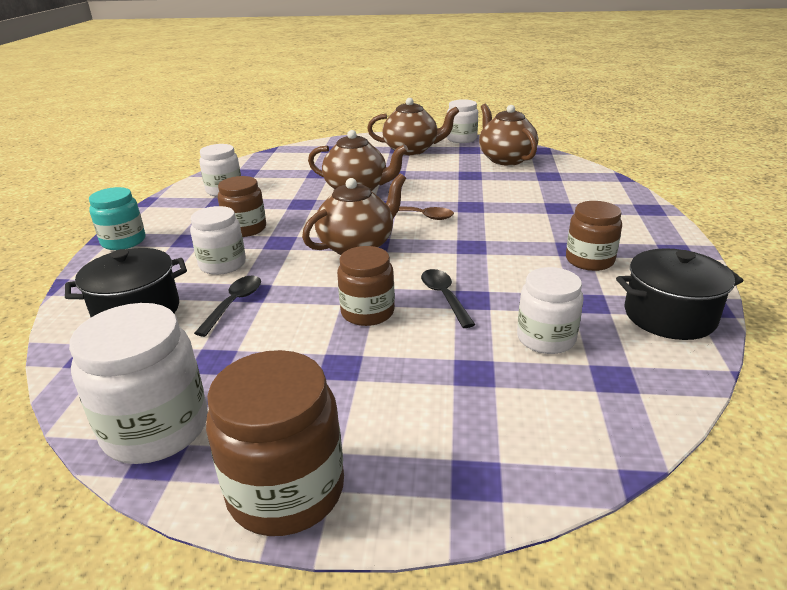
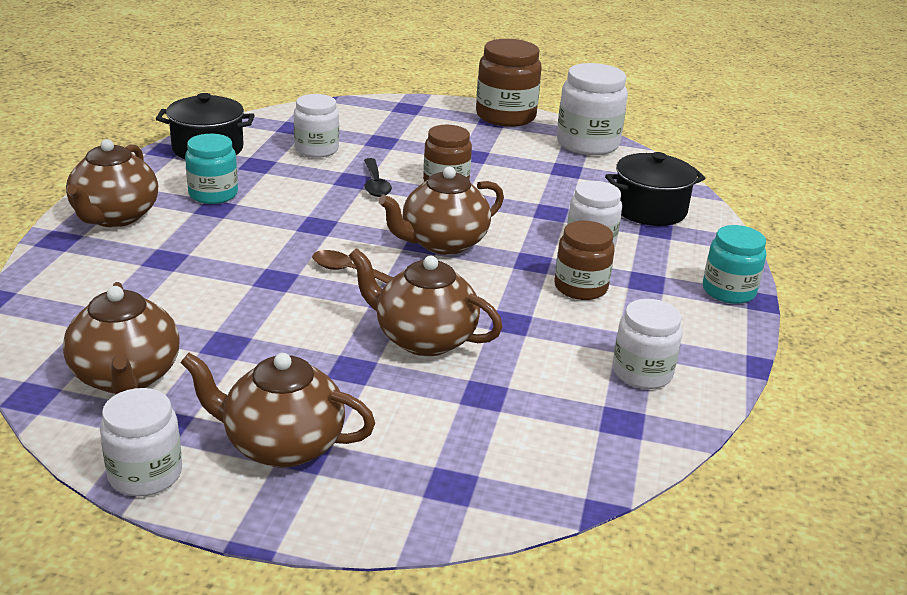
camera: 175 degrees left, 0 degrees up
(234, 304) = (564, 204): black spoon -> none
(589, 260) = (213, 194): brown jar -> turquoise jar
(639, 229) = (115, 217): none -> brown teapot

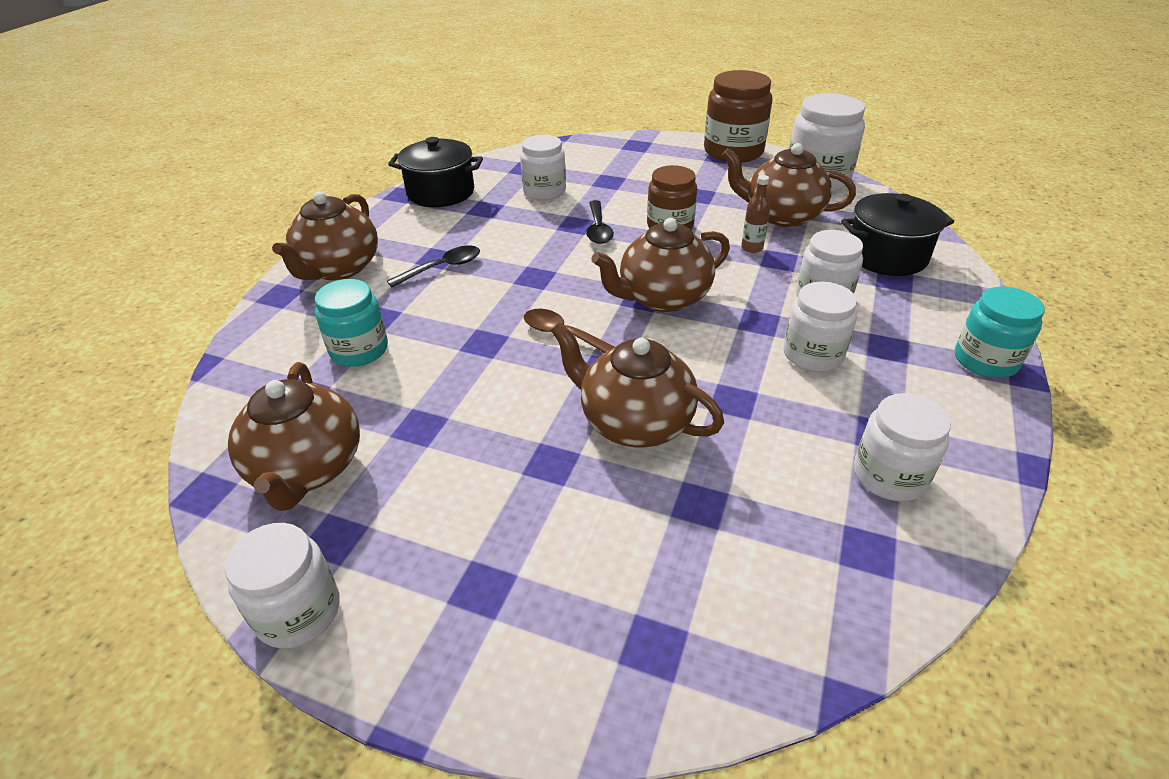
camera: 10 degrees right, 10 degrees up
(213, 194) = (437, 242): turquoise jar -> turquoise jar (359, 350)
(222, 217) = (442, 268): none -> black spoon
(282, 445) = (459, 573): brown teapot -> brown teapot (782, 216)
(525, 202) = (752, 248): none -> brown bottle
(580, 287) = (813, 354): brown jar -> white jar

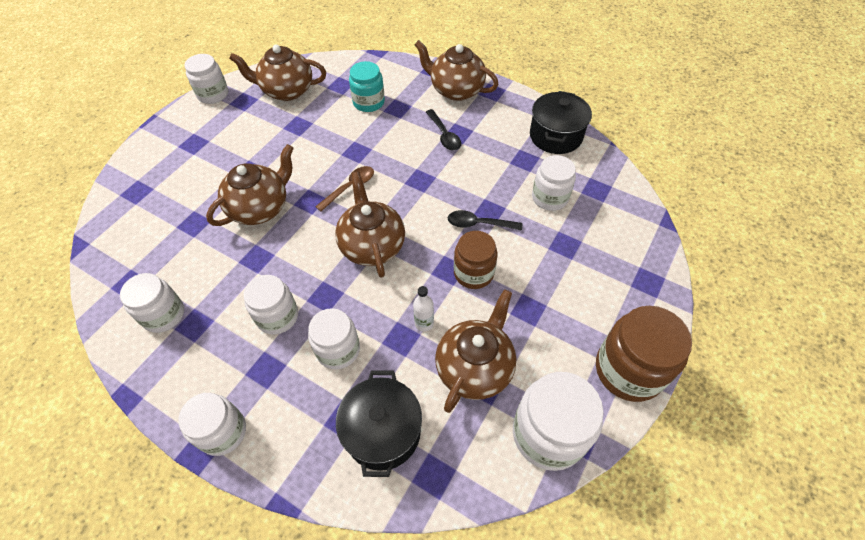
camera: 100 degrees right, 15 degrees up
(752, 248) = (424, 323): brown bottle -> white bottle
(985, 360) = (223, 432): turquoise jar -> white jar

